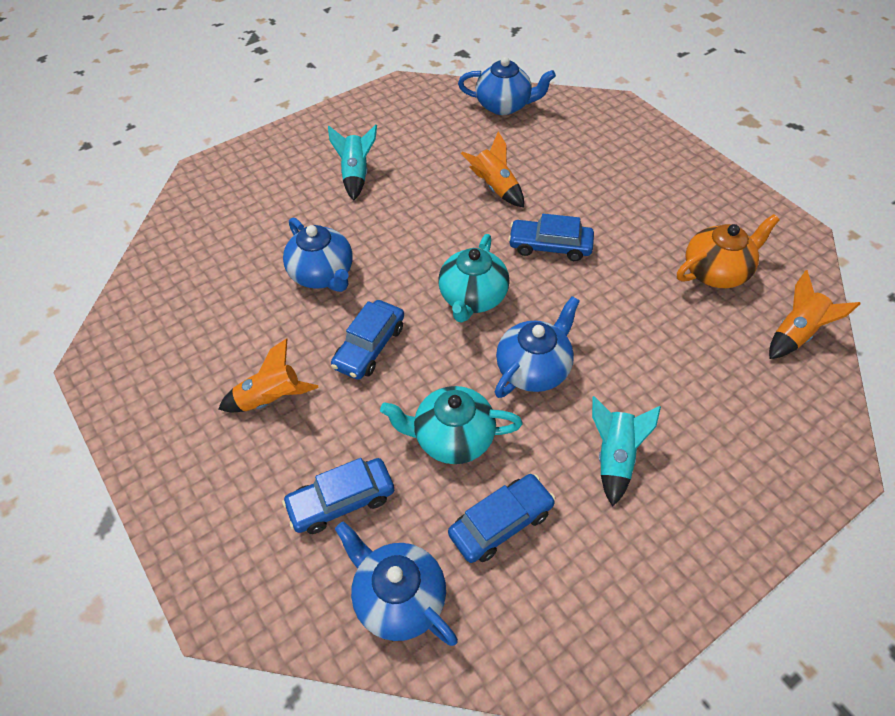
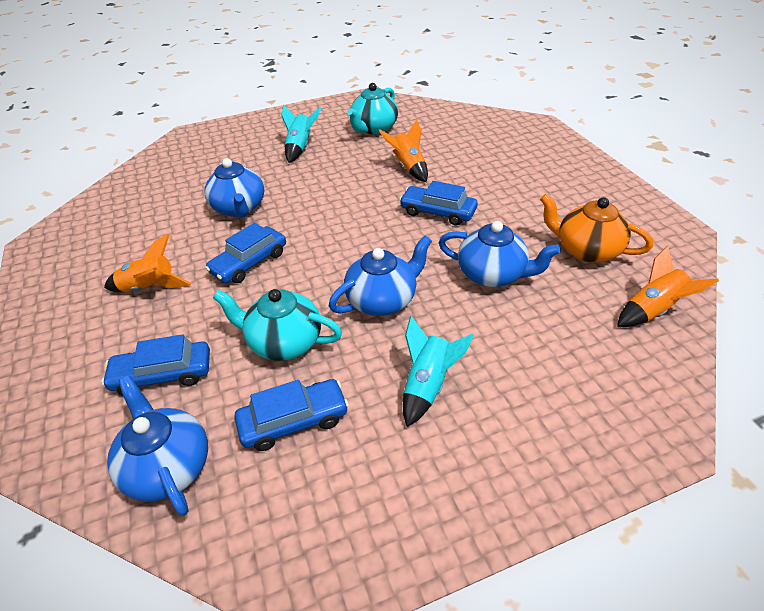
camera: 15 degrees right, 10 degrees down
(472, 297) = (353, 240): turquoise teapot -> turquoise teapot (374, 128)
(504, 106) = (441, 116): blue teapot -> blue teapot (492, 274)
(716, 272) = (586, 250): orange teapot -> orange teapot turned 135 degrees counterclockwise

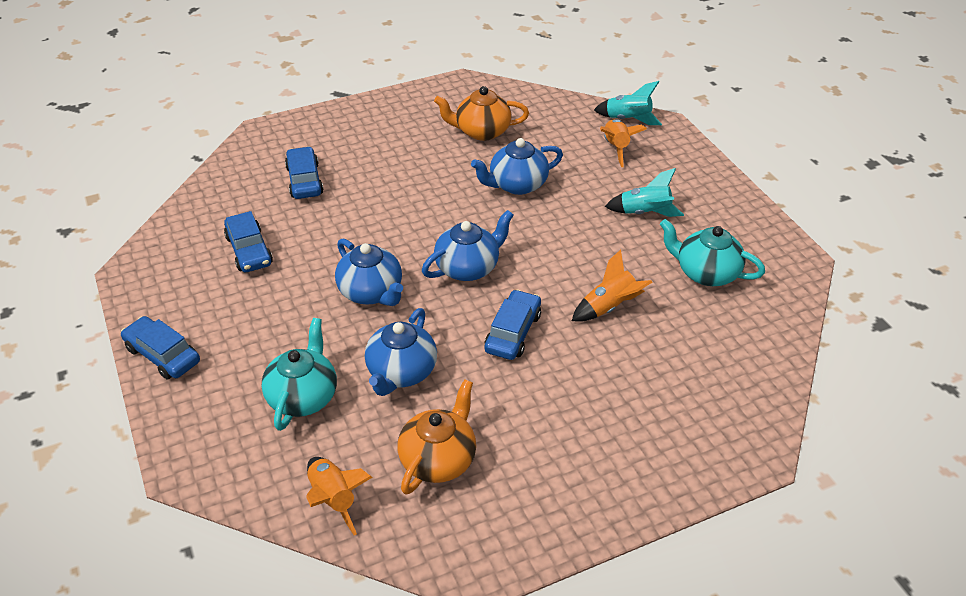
camera: 85 degrees right, 0 degrees up
(140, 229) = (482, 131): none -> orange teapot
(150, 288) = (400, 154): orange rocket -> orange rocket (616, 148)
(168, 466) = (226, 199): blue teapot -> blue teapot (468, 268)
(249, 263) = (430, 204): blue car -> blue car (163, 355)
(284, 342) = (328, 237): turquoise teapot -> turquoise teapot (303, 397)
(428, 385) = (268, 322): turquoise rocket -> turquoise rocket (628, 119)

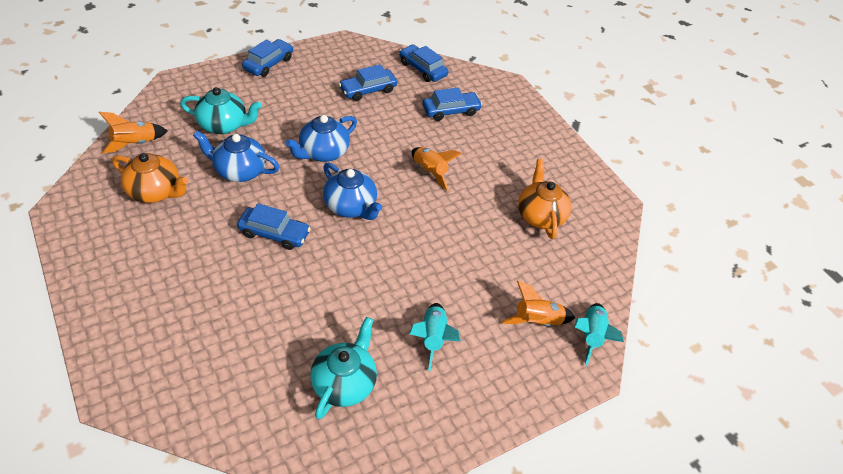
camera: 80 degrees right, 5 degrees up
(214, 199) = (422, 69): none -> blue car
(517, 185) = (464, 240): blue teapot -> none
(609, 307) = (300, 299): orange rocket -> orange rocket (430, 172)

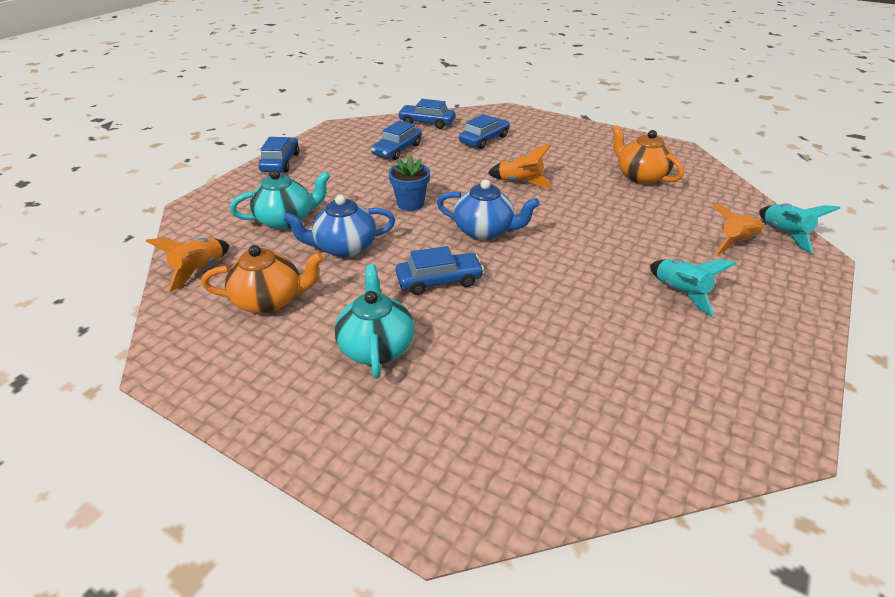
camera: 25 degrees left, 10 degrees down
(323, 152) = (410, 204): blue teapot -> blue flower pot
(344, 383) = (658, 367): turquoise teapot -> turquoise teapot (376, 347)

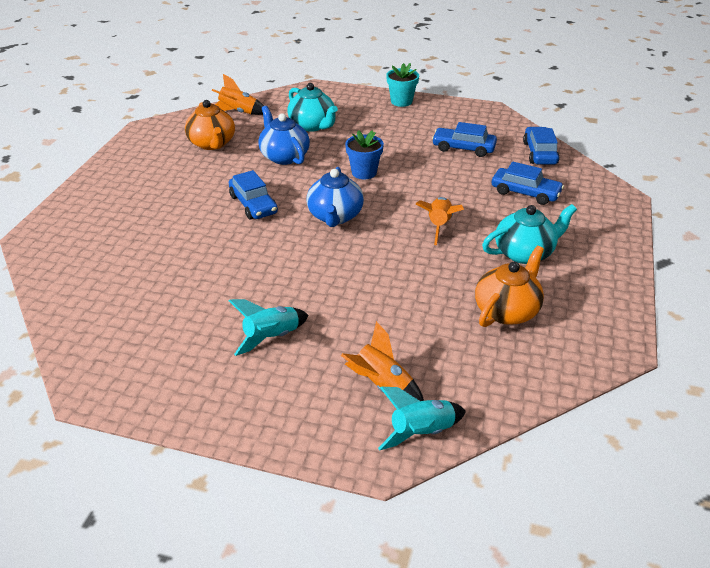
camera: 75 degrees right, 0 degrees up
(280, 162) = (401, 101): blue car -> turquoise flower pot
(376, 347) = (171, 192): turquoise teapot -> turquoise teapot (524, 253)

